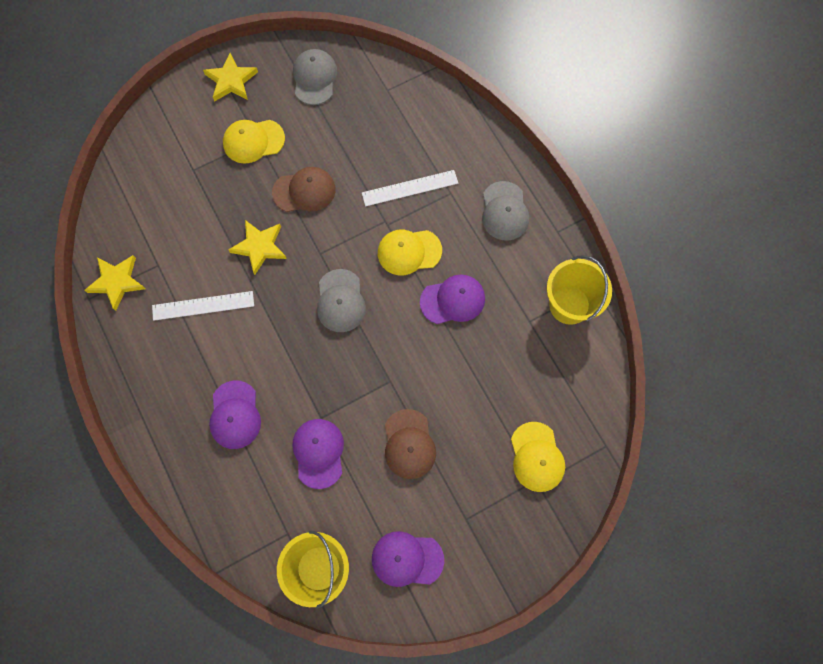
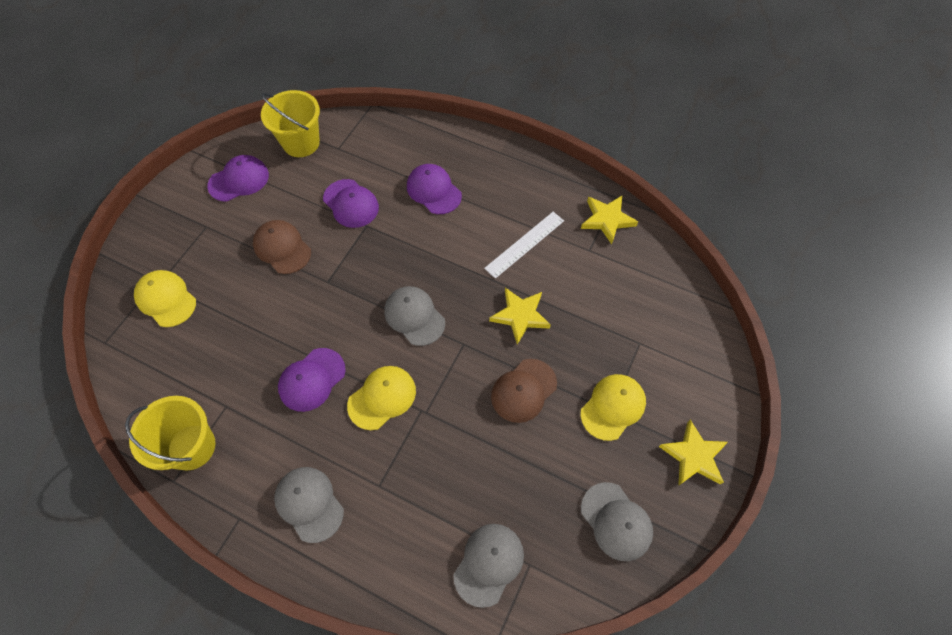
camera: 145 degrees right, 10 degrees down
(410, 188) = (424, 462): white ruler -> none
(411, 105) = (489, 564): none -> grey cap

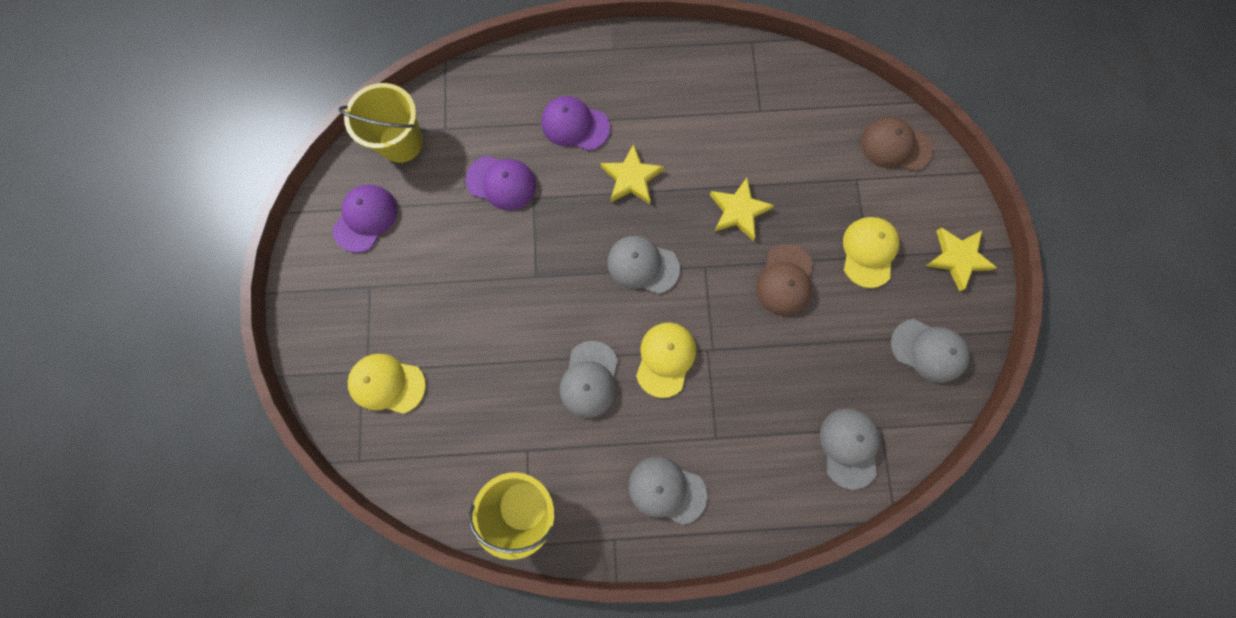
camera: 30 degrees left, 15 degrees up
(282, 248) = (466, 267): brown cap -> brown cap (895, 146)
(312, 379) = (589, 379): purple cap -> grey cap
(524, 244) = (698, 136): white ruler -> none
(607, 220) = (758, 70): yellow star -> yellow star (631, 178)

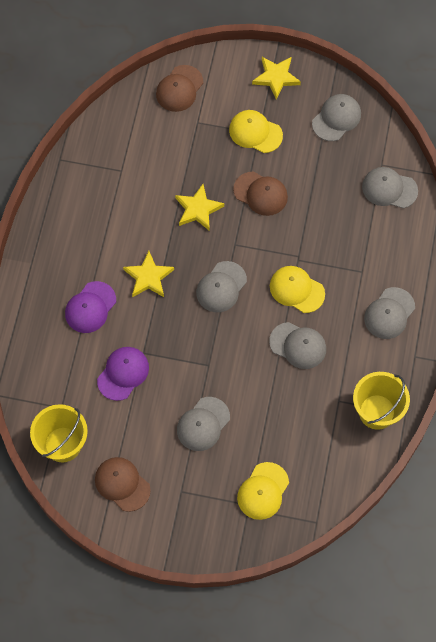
camera: 75 degrees left, 10 degrees down
(366, 218) = (122, 484): purple cap -> brown cap
(458, 290) = (203, 424): none -> grey cap

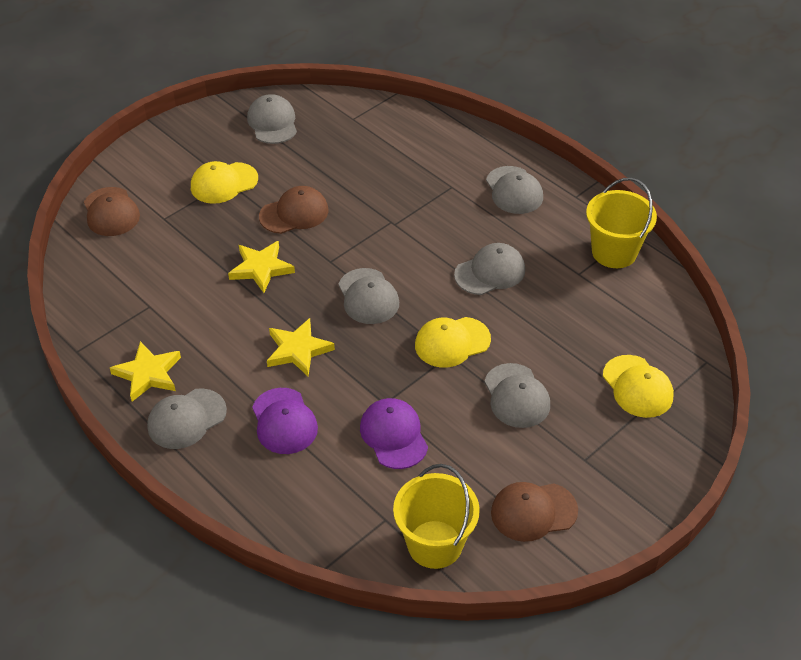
camera: 55 degrees left, 20 degrees down
(276, 77) = (183, 139): yellow star -> yellow star (148, 374)
(296, 290) = (427, 241): yellow cap -> yellow cap (452, 342)
(389, 189) = (383, 126): grey cap -> grey cap (186, 419)

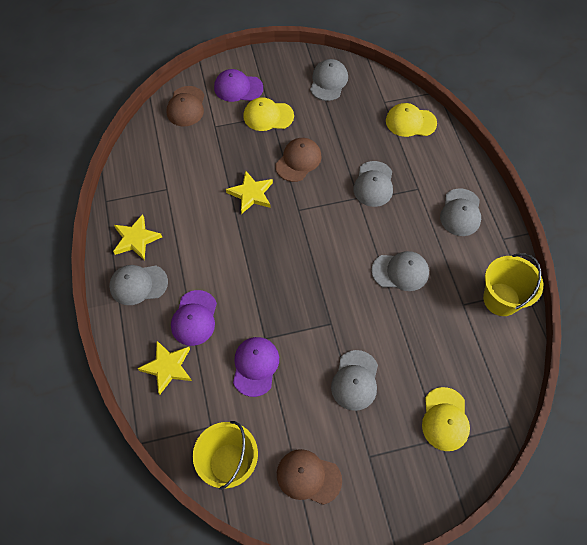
camera: 30 degrees right, 15 degrees up
(164, 169) = (238, 88): none -> purple cap
(294, 213) = (298, 161): brown cap -> brown cap turned 60 degrees counterclockwise
(298, 350) = (235, 268): yellow star -> yellow star (167, 367)
(368, 297) = (306, 250): grey cap -> grey cap (373, 184)
(452, 342) = (338, 314): yellow cap -> yellow cap (410, 122)

